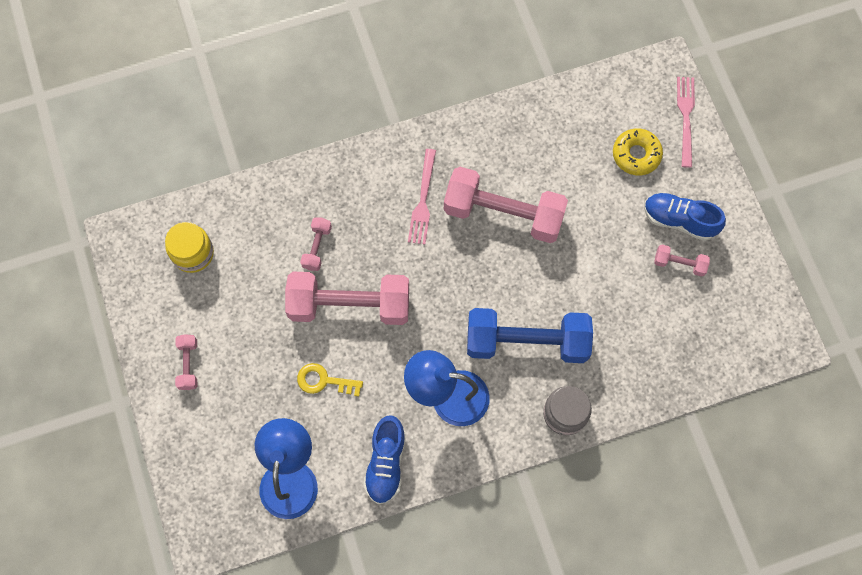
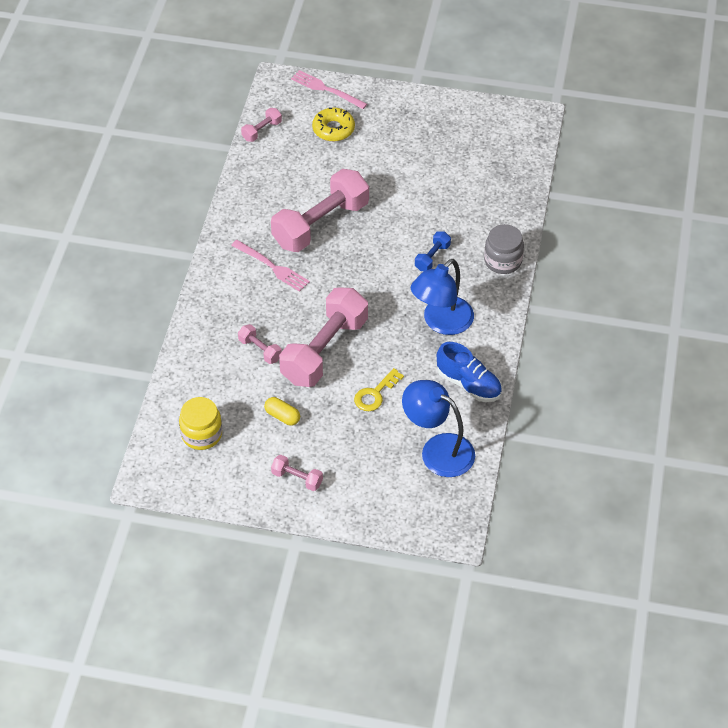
camera: 60 degrees left, 20 degrees down
(251, 311) = (282, 416): none -> yellow capsule
(526, 342) = (432, 257): blue dumbbell -> blue dumbbell, size x0.44
(679, 220) = (402, 130): blue shoe -> none
(679, 263) = (435, 146): pink dumbbell -> pink dumbbell (262, 131)

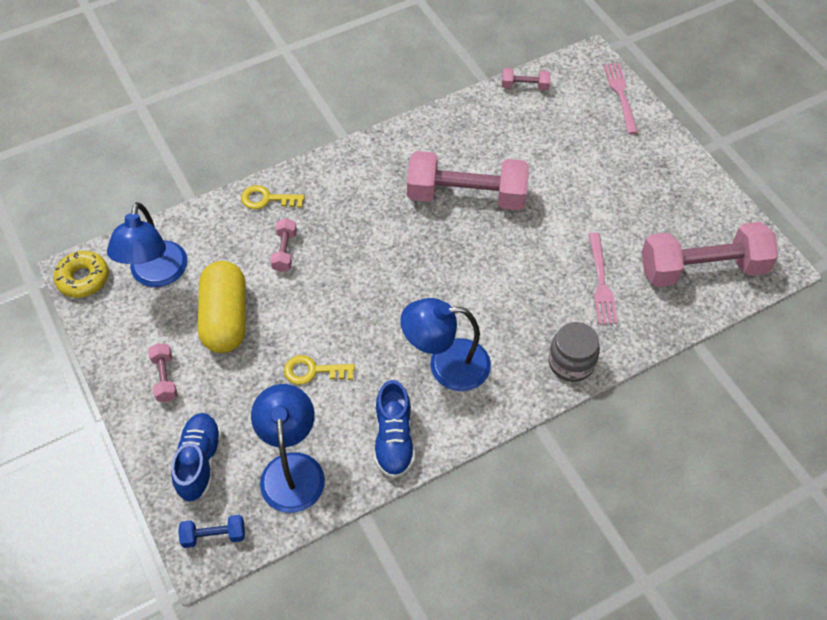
camera: 50 degrees right, 5 degrees up
(202, 332) = (267, 199): none -> yellow key
(202, 434) = (156, 275): yellow jar -> blue lamp
(272, 267) = (384, 196): pink fork -> pink fork (601, 282)
(282, 416) = (225, 318): yellow capsule -> yellow capsule, size x2.21
(324, 350) = (327, 297): pink dumbbell -> pink dumbbell (702, 269)
(333, 129) = (582, 130): yellow donut -> yellow donut (83, 278)
(384, 496) = (199, 462): none -> blue shoe
(432, 257) = (516, 303): blue dumbbell -> blue dumbbell (214, 535)

